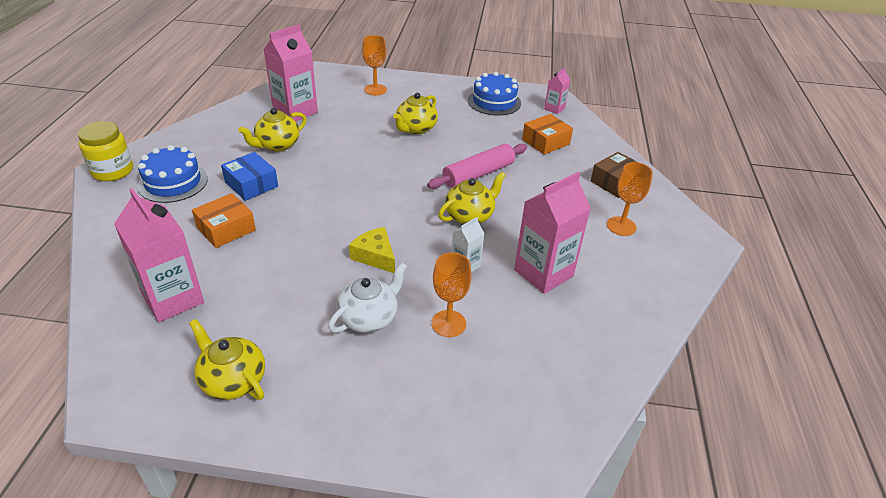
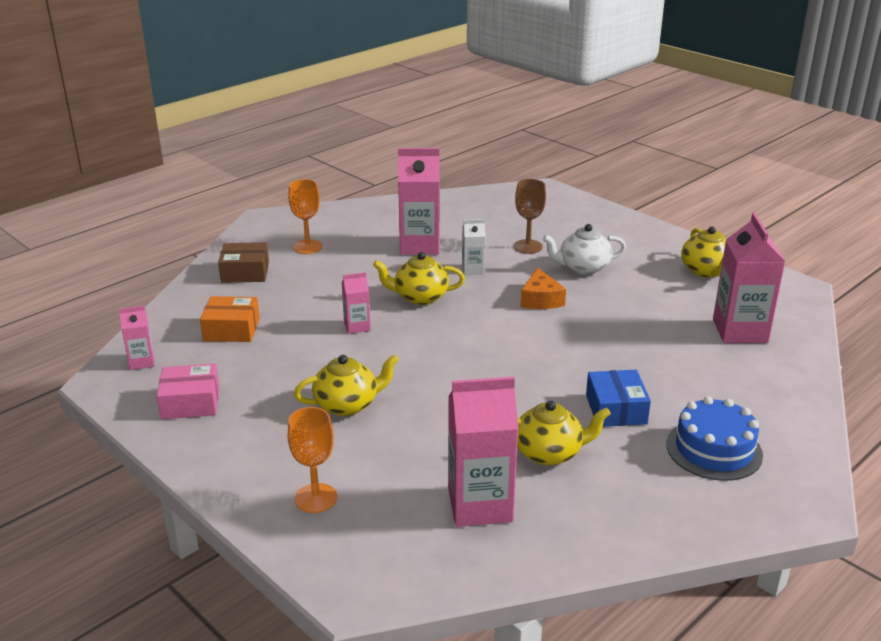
camera: 140 degrees left, 10 degrees down
(112, 171) = (796, 500): yellow jar -> none
(226, 229) = (668, 370): orange box -> none
(375, 256) = (540, 299): yellow cheese -> orange cheese
(448, 323) = (528, 247): orange goblet -> brown goblet
(478, 174) = (357, 326): pink rolling pin -> pink carton
(494, 102) = (190, 402): blue cake -> pink box

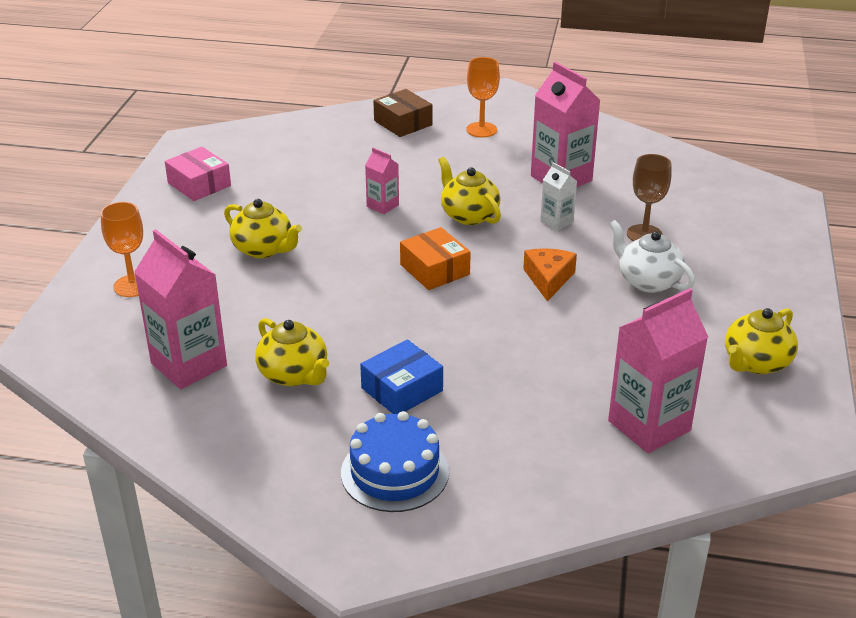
camera: 55 degrees right, 5 degrees up
(141, 362) = (229, 142): pink carton -> none
(231, 329) = (312, 156): orange box -> orange box (435, 270)
(540, 299) = (548, 279): orange cheese -> orange cheese turned 135 degrees clockwise

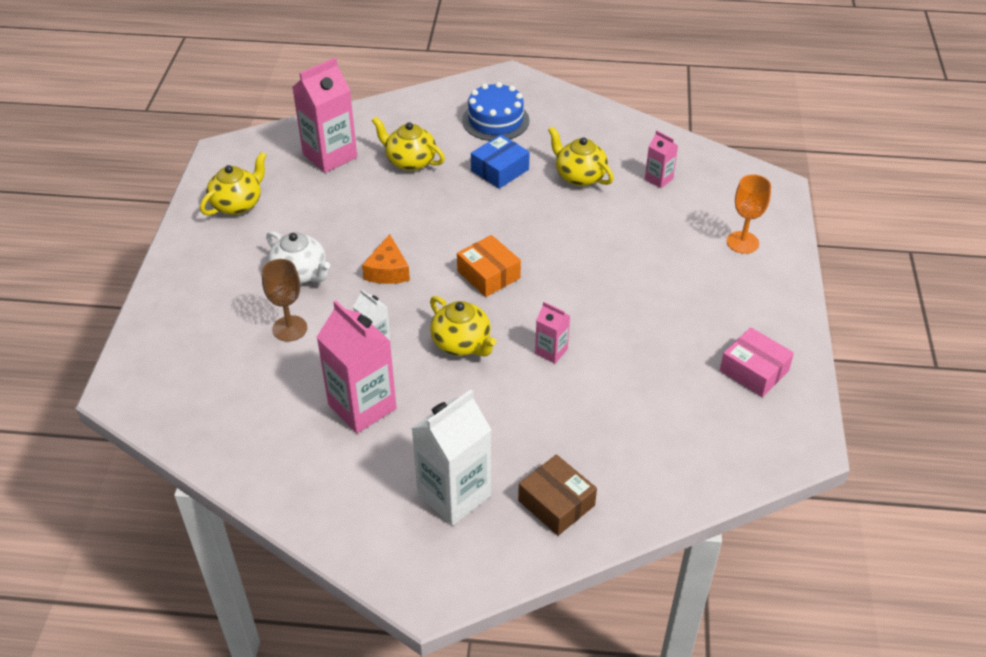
camera: 175 degrees right, 10 degrees up
(189, 364) = (658, 179): pink carton -> pink carton, size x0.51
(264, 249) = (648, 288): yellow teapot -> yellow teapot (410, 161)
(481, 130) = (454, 495): orange goblet -> white carton

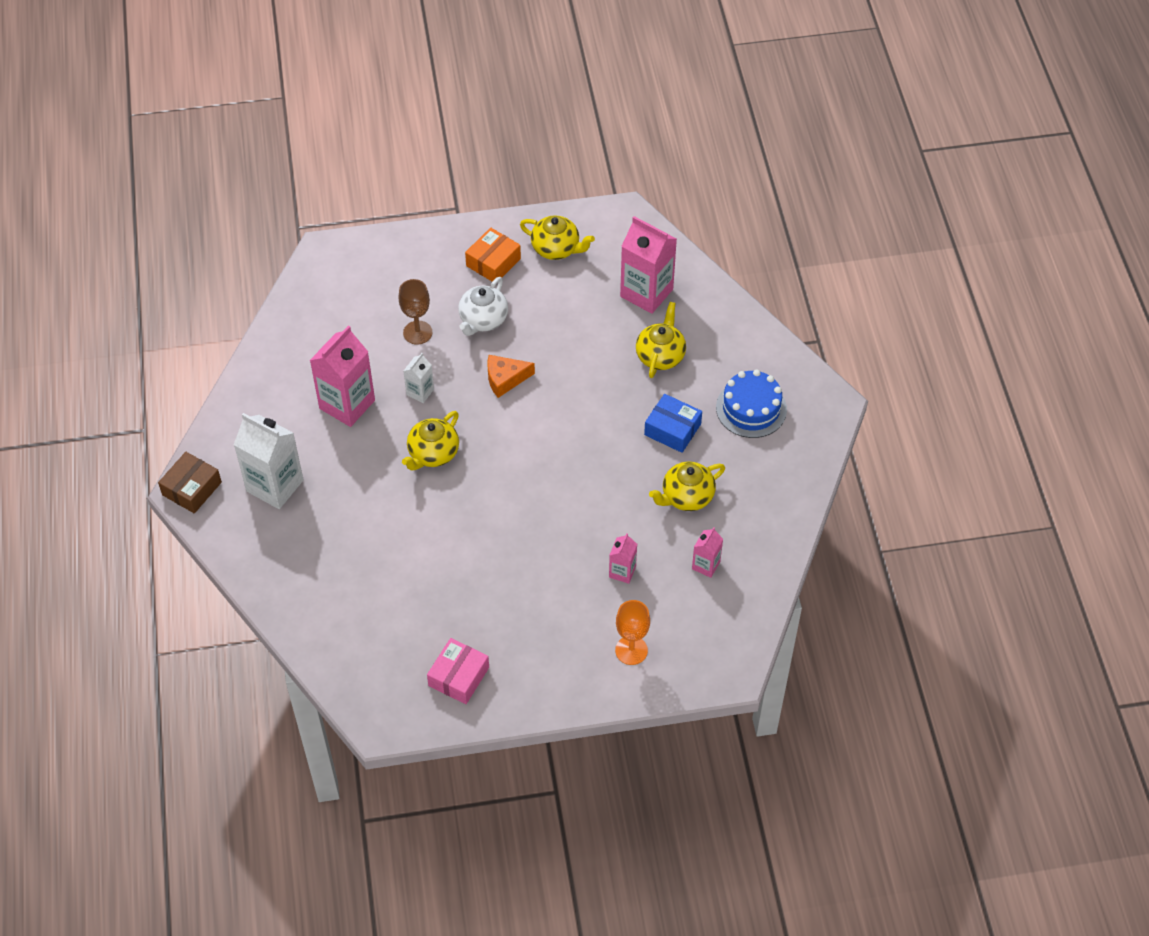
camera: 75 degrees right, 10 degrees up
(488, 274) = (522, 453): orange box -> orange box (493, 262)
(551, 351) = (441, 519): pink carton -> pink carton (622, 572)
(556, 503) = (281, 553): brown box -> brown box (192, 488)
(579, 176) = (686, 496): yellow teapot -> yellow teapot turned 150 degrees counterclockwise

